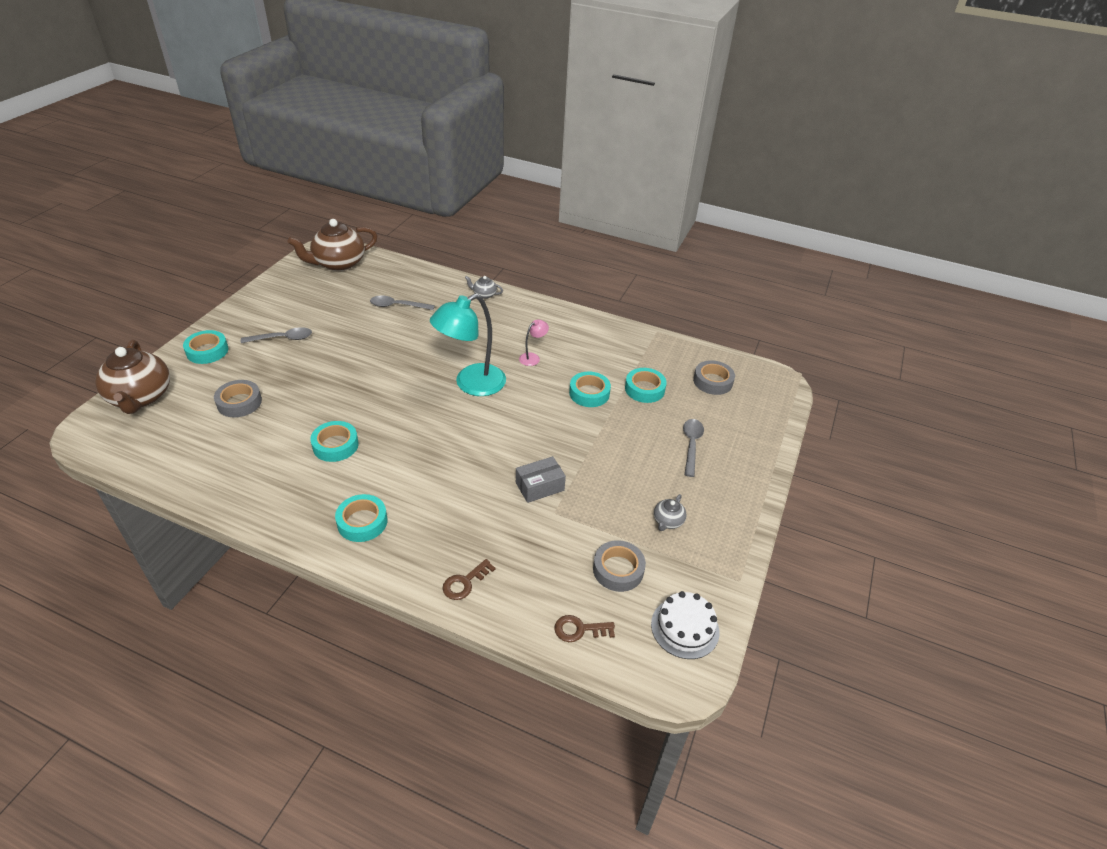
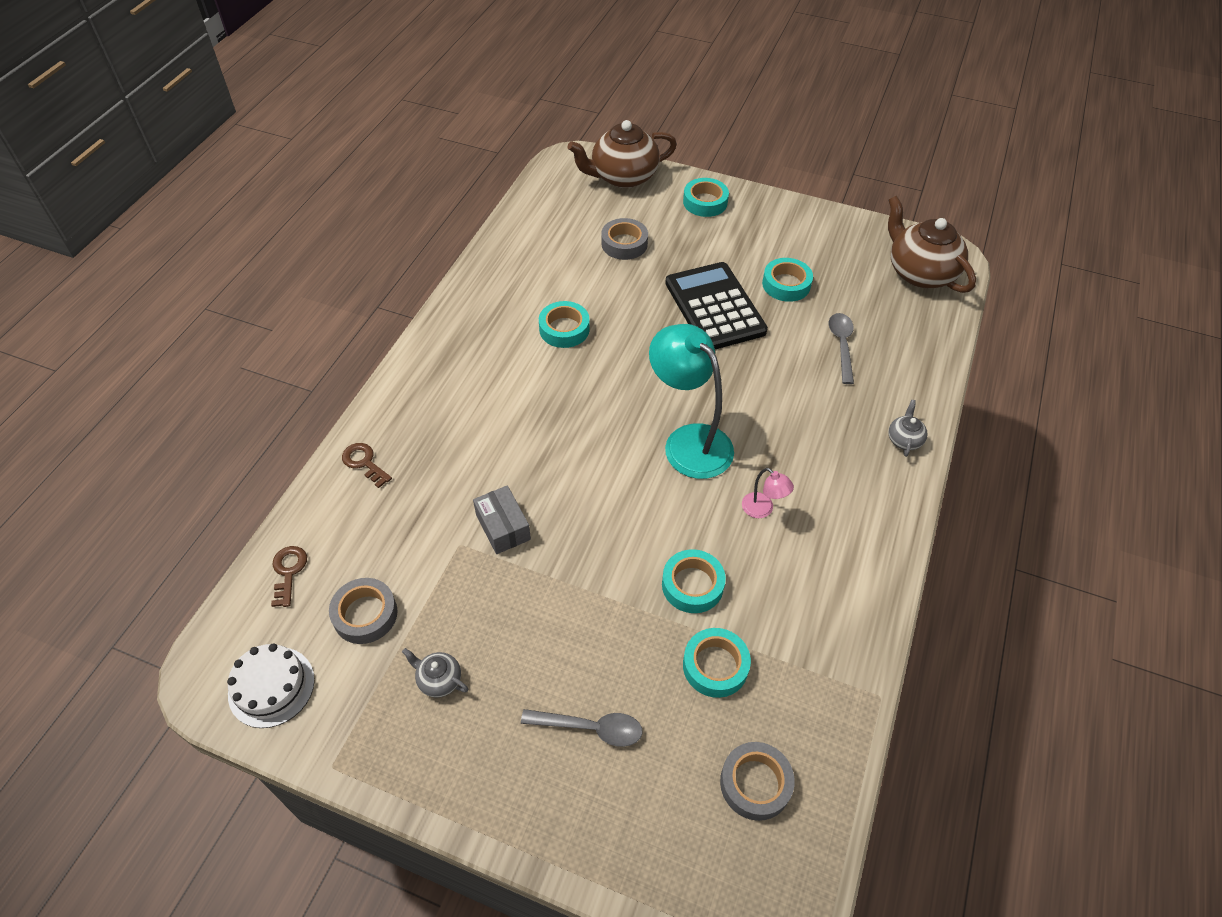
camera: 90 degrees right, 10 degrees up
(282, 338) = (741, 253): grey spoon -> none
(339, 359) = (714, 307): none -> black calculator
(362, 522) = (452, 368): turquoise tape -> turquoise tape (786, 284)

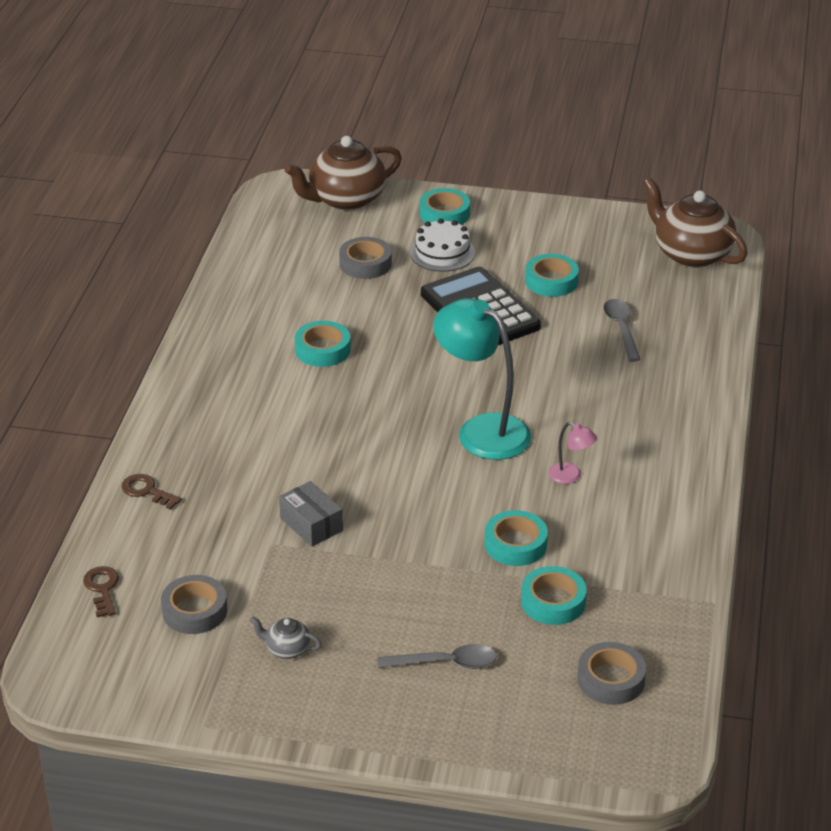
camera: 10 degrees left, 15 degrees down
(271, 687) = (121, 677): white cake -> white cake (442, 253)
(904, 439) = (700, 401): grey teapot -> none

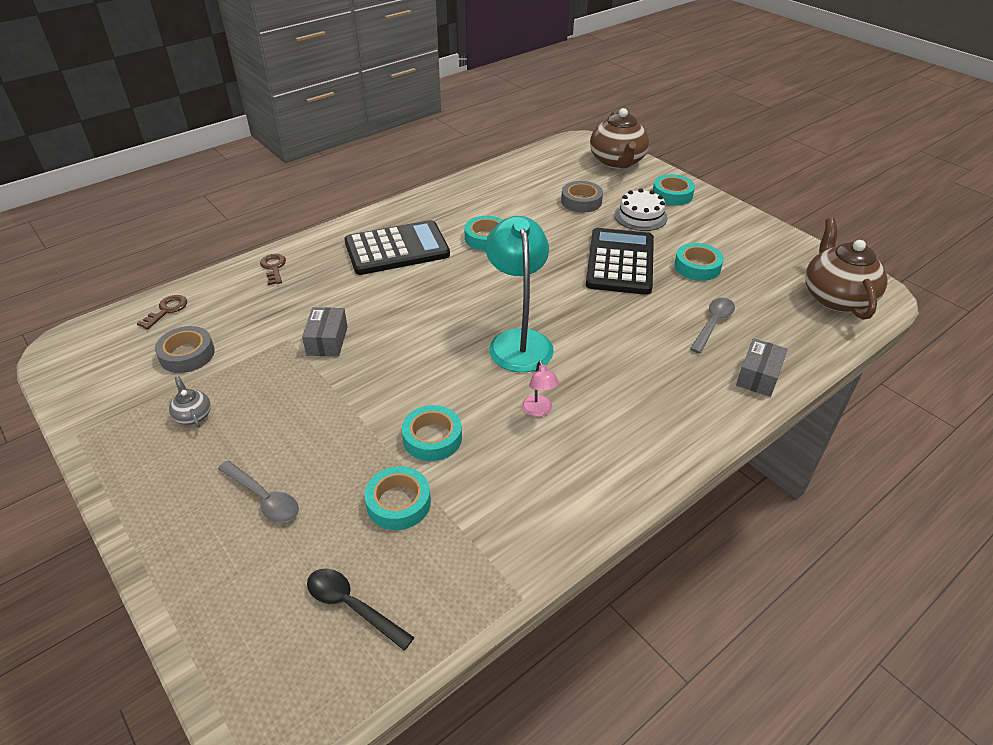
camera: 40 degrees right, 5 degrees up
(248, 406) = (397, 249): none -> black calculator
(345, 199) = (617, 162): brown teapot -> brown teapot turned 105 degrees counterclockwise
(611, 679) = (352, 606): grey tape -> black spoon
(701, 356) = (758, 376): none -> grey box

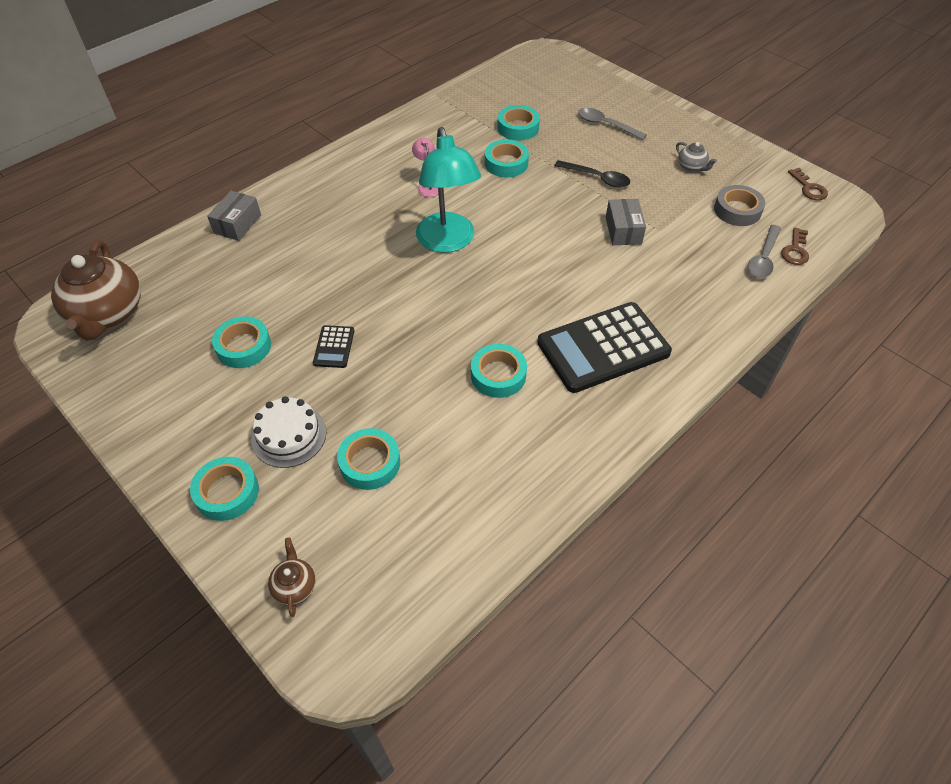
camera: 175 degrees right, 10 degrees up
(274, 268) = (729, 309): brown key -> brown key (808, 188)
(352, 606) = (528, 86): black spoon -> black spoon (597, 178)
(581, 201) = (370, 463): grey tape -> turquoise tape
(617, 162) = (294, 586): brown teapot -> brown teapot, size x0.44
(620, 262) = (334, 347): black calculator -> black calculator, size x0.44
(713, 324) = (256, 272): grey spoon -> grey spoon (763, 258)

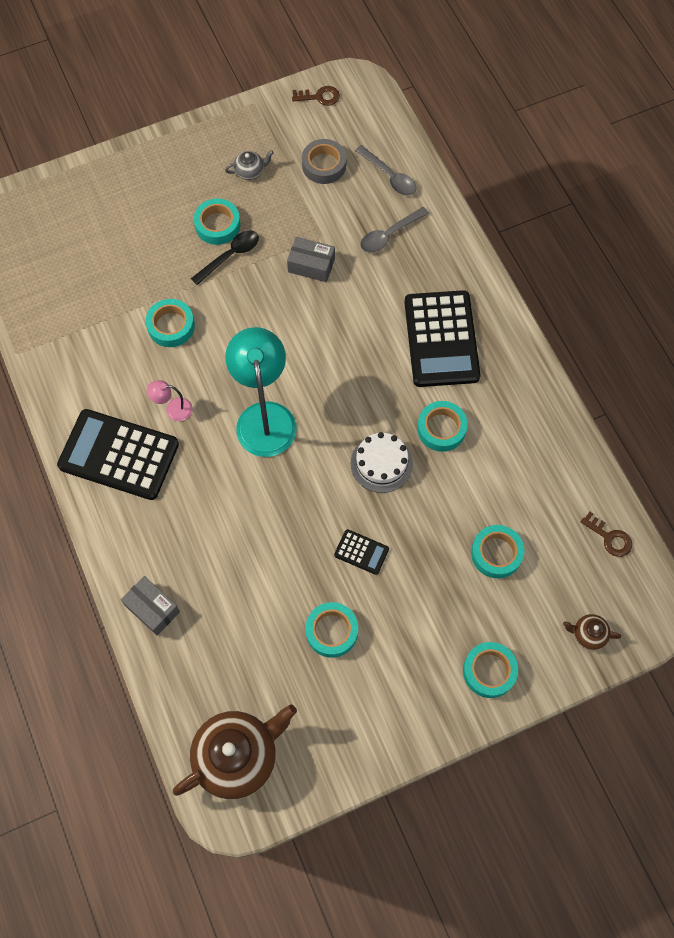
camera: 70 degrees left, 15 degrees up
(108, 314) = (237, 756): brown teapot -> brown teapot turned 45 degrees counterclockwise
(289, 435) = (447, 611): white cake -> white cake (381, 463)
(371, 168) = (119, 455): none -> black calculator
(448, 242) = (264, 416): turquoise lamp -> turquoise lamp turned 105 degrees counterclockwise
(518, 128) = (118, 294): turquoise tape -> turquoise tape (217, 225)
(606, 125) = (152, 214): grey spoon -> grey spoon (389, 235)
(795, 250) = (389, 148): brown key -> brown key (609, 537)

